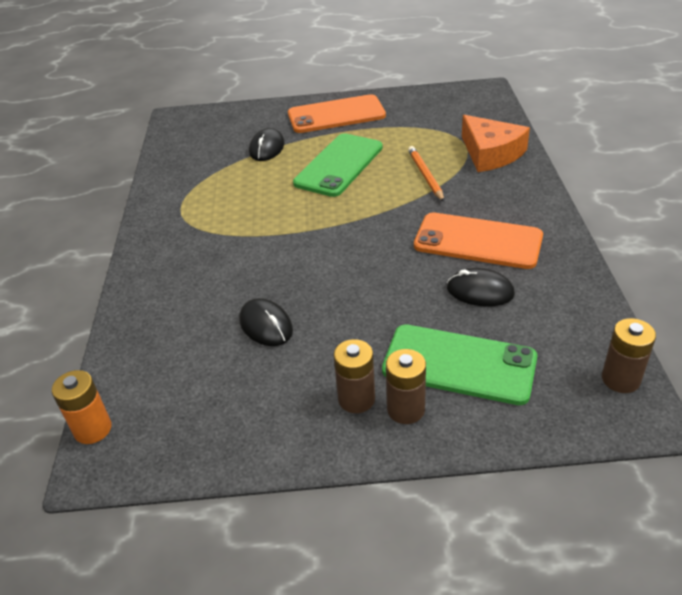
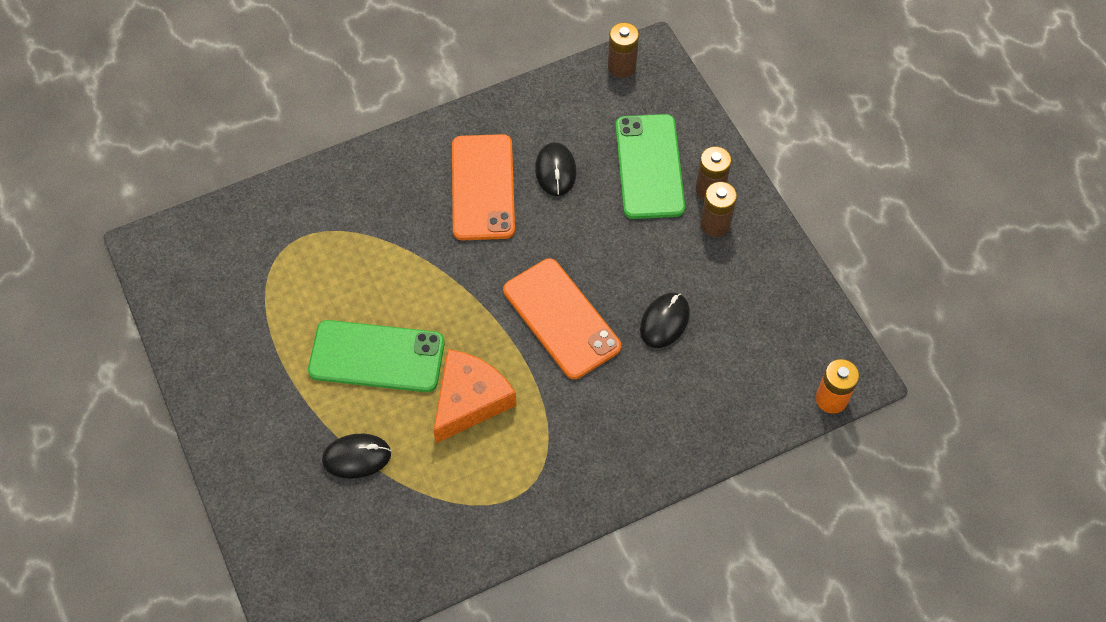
camera: 115 degrees left, 20 degrees up
(336, 115) = (250, 405): orange phone -> orange phone (561, 318)
(425, 175) = (376, 261): orange pencil -> none
(490, 153) = (313, 209): orange cheese -> orange cheese (469, 400)

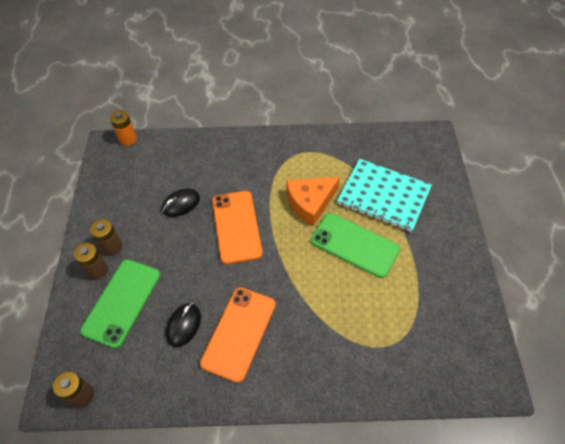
camera: 155 degrees left, 5 degrees down
(357, 457) = (383, 196): black mouse -> turquoise notebook

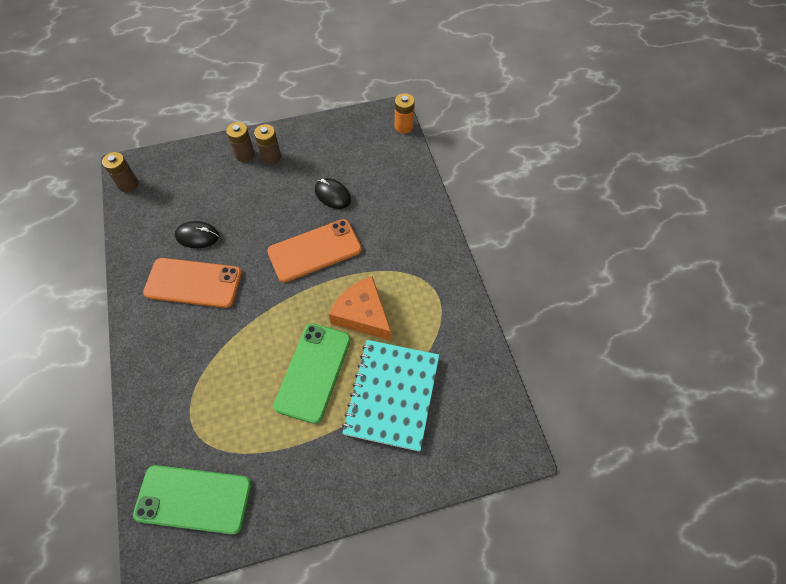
camera: 75 degrees right, 5 degrees up
(122, 302) = (215, 183): green phone -> green phone (193, 499)

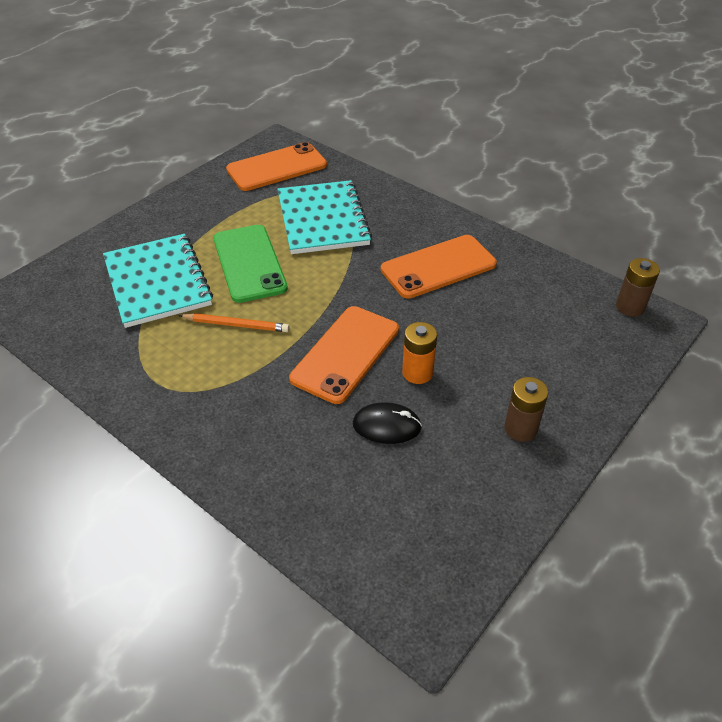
camera: 145 degrees right, 15 degrees down
(193, 499) = (277, 167): green phone -> orange phone
(197, 236) = (488, 302): black mouse -> none
(221, 388) = (323, 219): none -> turquoise notebook
(245, 155) = (556, 412): brown battery -> none
(362, 314) = (236, 325): orange cheese -> orange pencil
(404, 126) = (379, 606): orange battery -> orange battery (417, 372)

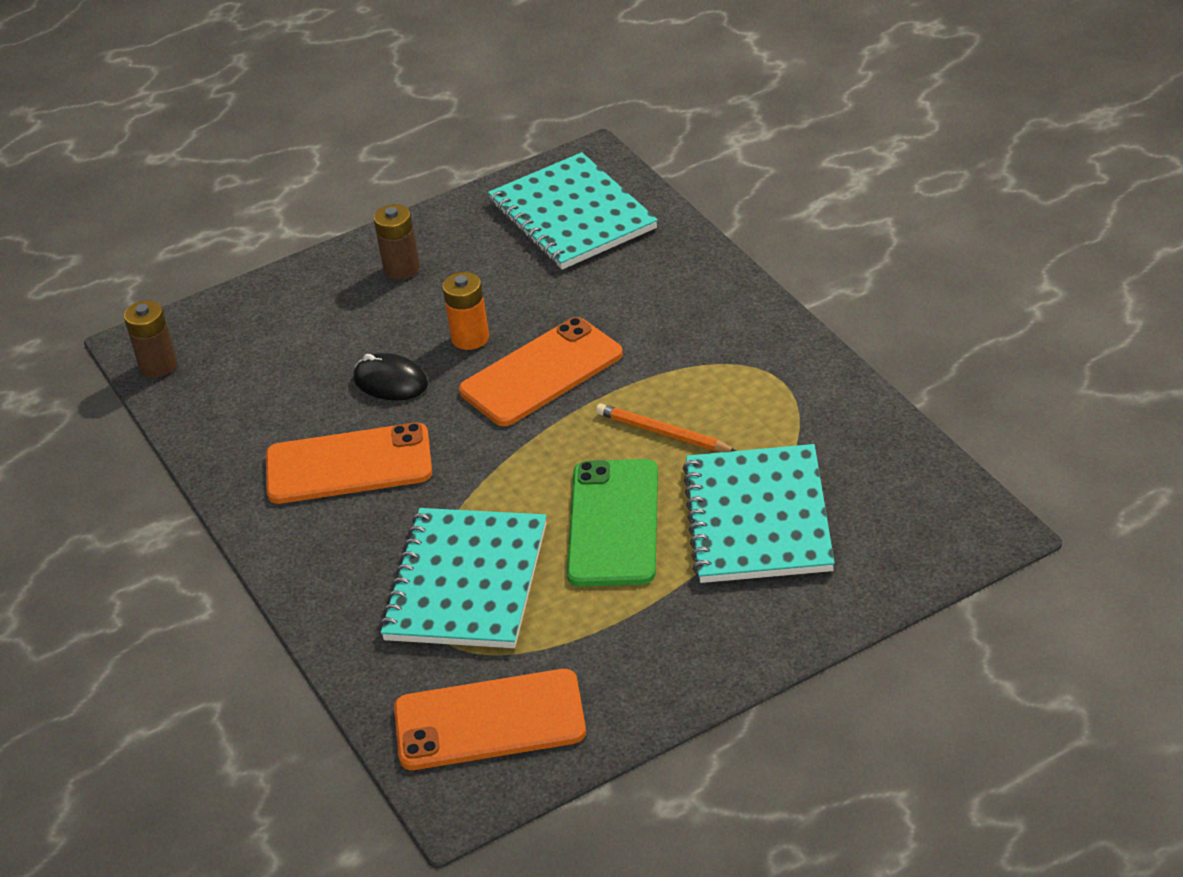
camera: 155 degrees left, 5 degrees down
(387, 426) = (537, 293): black mouse -> black mouse (390, 382)
(402, 527) = (572, 215): none -> turquoise notebook

